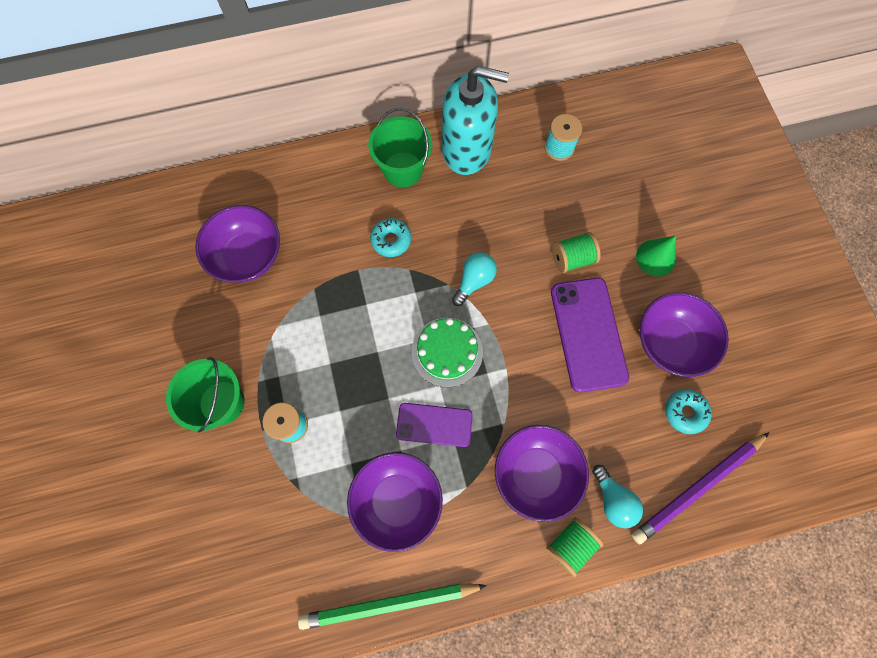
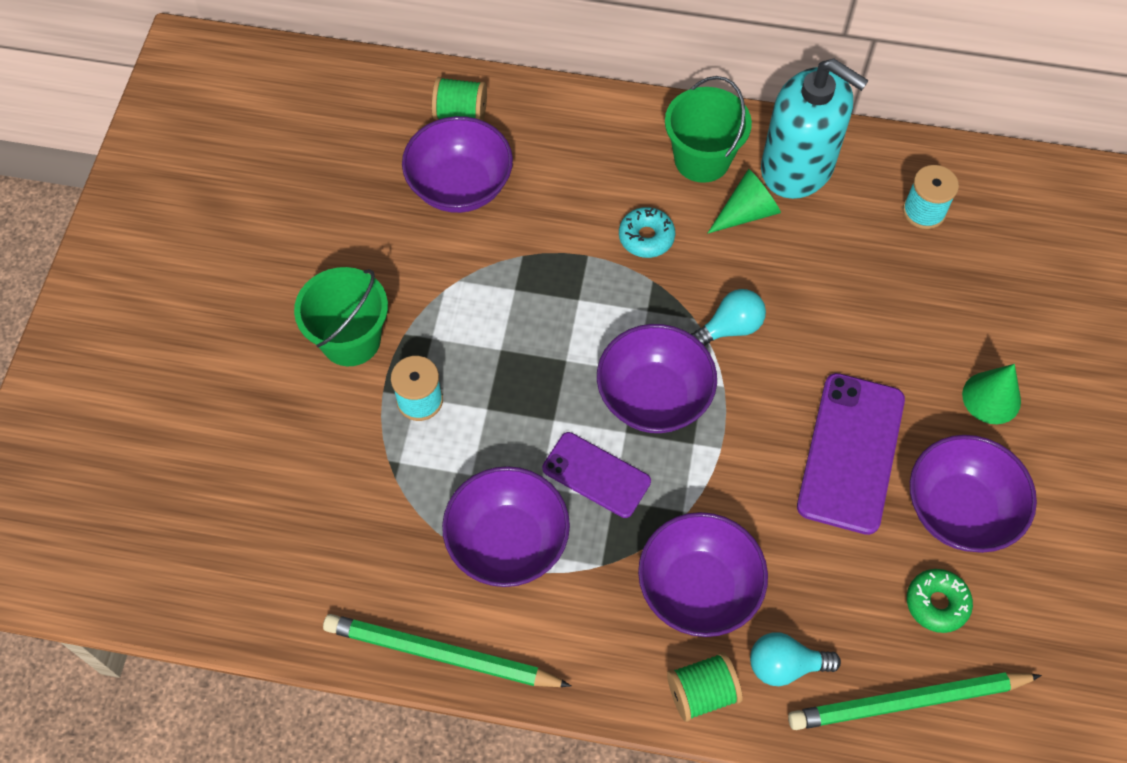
camera: 25 degrees right, 10 degrees down
(447, 352) = (654, 397): green cake -> purple bowl
(448, 195) = (747, 212): none -> green cone
(572, 259) = (874, 353): green spool -> green spool (460, 113)
(613, 500) = (785, 665): turquoise light bulb -> turquoise light bulb turned 90 degrees clockwise
(685, 412) = (936, 603): turquoise donut -> green donut
(697, 487) = (908, 701): purple pencil -> green pencil

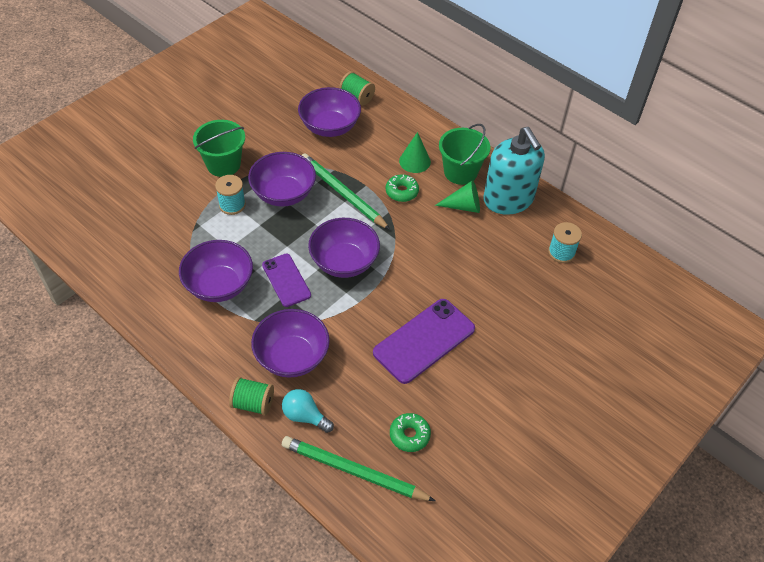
camera: 30 degrees right, 10 degrees down
(441, 654) = (147, 315): green pencil -> green pencil (343, 193)
(646, 237) = (402, 192): turquoise donut -> green donut
(730, 328) = (410, 252): turquoise light bulb -> none
(959, 510) = (460, 399): purple bowl -> purple bowl (283, 194)
(991, 397) = (524, 357): green cone -> green cone (414, 161)

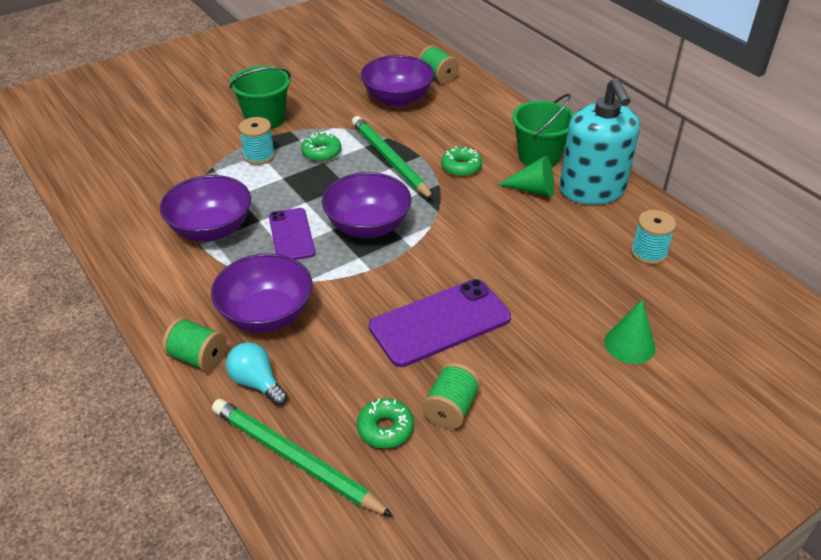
camera: 15 degrees right, 10 degrees down
(283, 194) = (321, 152): purple bowl -> green donut
(414, 161) = (486, 140): green cone -> green cone (629, 344)
(450, 410) = (450, 408): none -> green spool

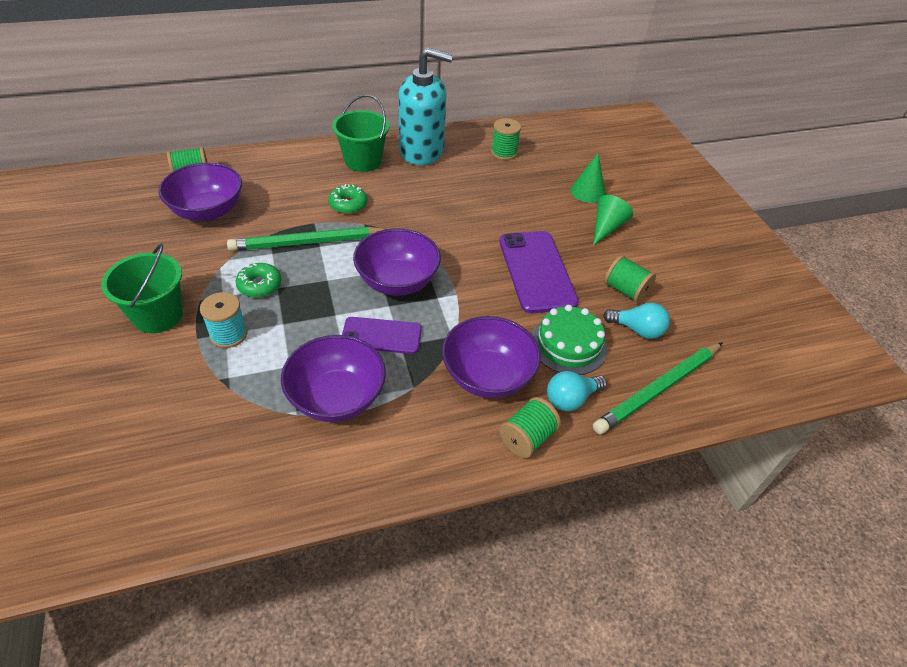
camera: 75 degrees left, 5 degrees up
(334, 369) = (568, 344): none -> green cake
(385, 429) = (637, 330): green donut -> turquoise light bulb
(533, 190) = (404, 177): green cone -> green cone (606, 227)
(648, 253) = (504, 153): turquoise spool -> green spool

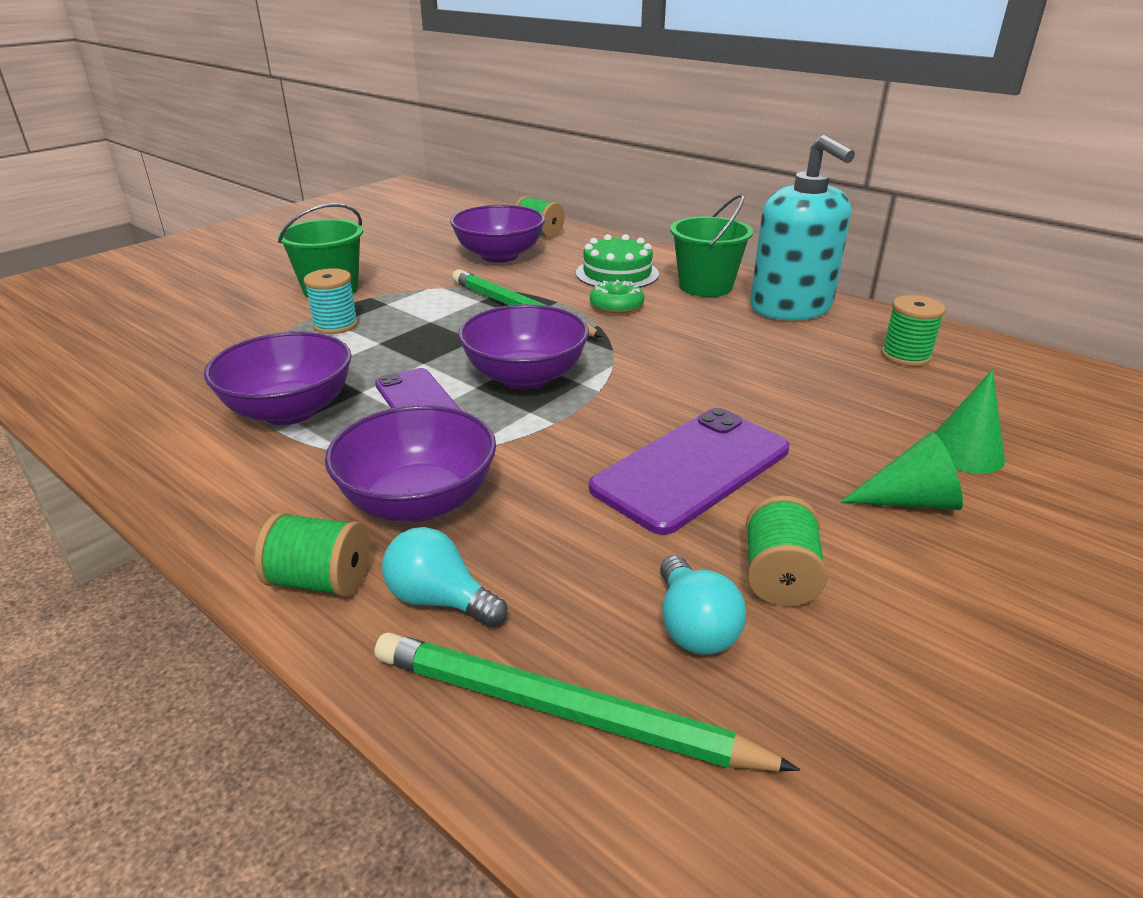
camera: 60 degrees right, 15 degrees down
(259, 285) = (423, 312): green donut -> none
(568, 344) = (563, 555): green cake -> green cake (617, 273)

